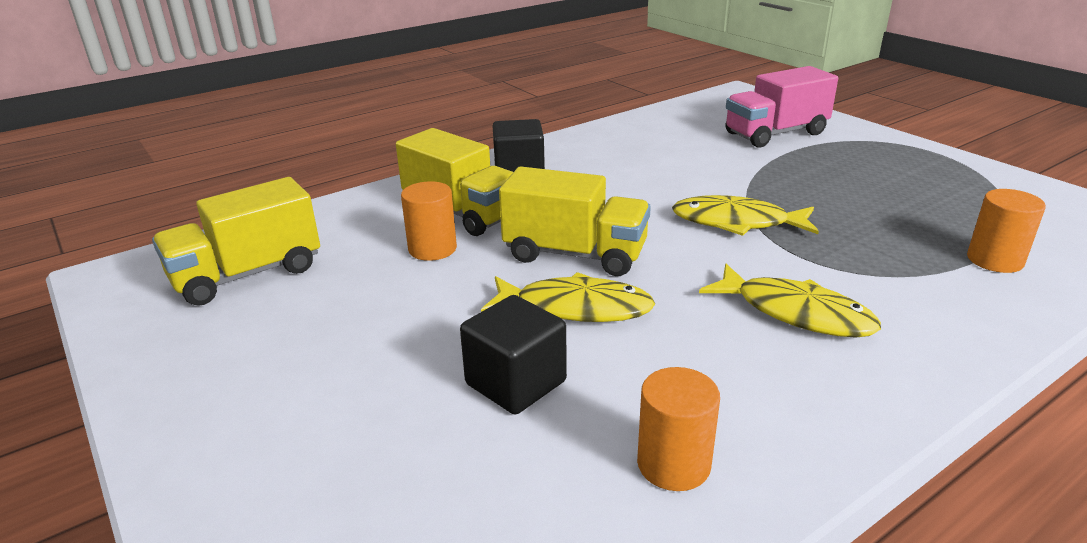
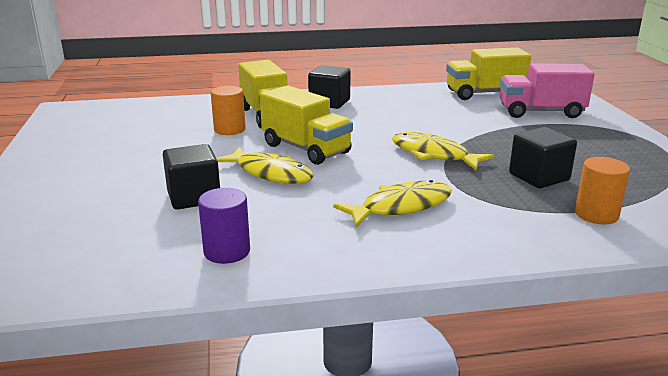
camera: 25 degrees right, 5 degrees down
(247, 274) = (124, 121): yellow truck -> yellow truck (484, 93)
(673, 464) = (227, 251): orange cylinder -> purple cylinder
(795, 313) = (401, 207): yellow fish -> yellow fish turned 90 degrees counterclockwise
(881, 224) = (539, 177): none -> black cube

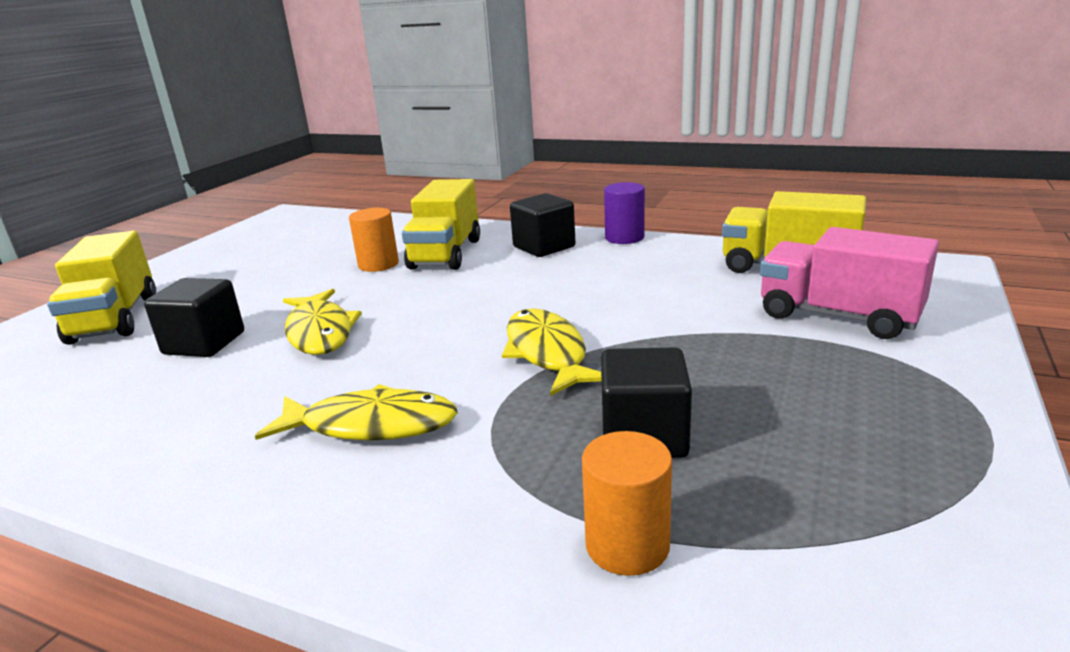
camera: 35 degrees right, 0 degrees up
(227, 251) = (110, 424): purple cylinder -> purple cylinder (624, 237)
(306, 149) = (410, 307): yellow truck -> yellow truck (115, 319)

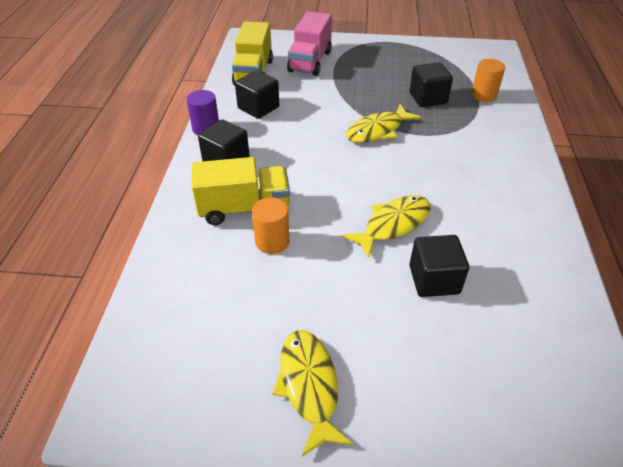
camera: 110 degrees left, 20 degrees up
(115, 319) = (429, 378): yellow truck -> none
(371, 425) = (466, 166): yellow fish -> yellow fish (309, 386)
(666, 267) = (258, 108): none -> black cube

